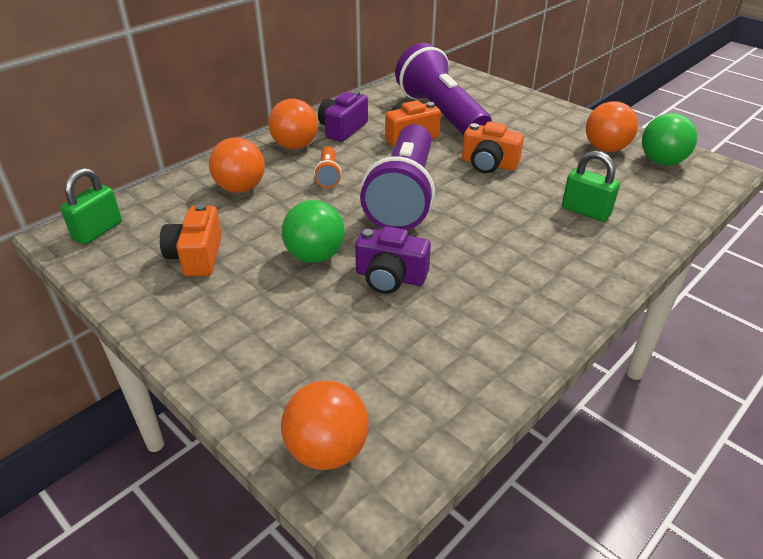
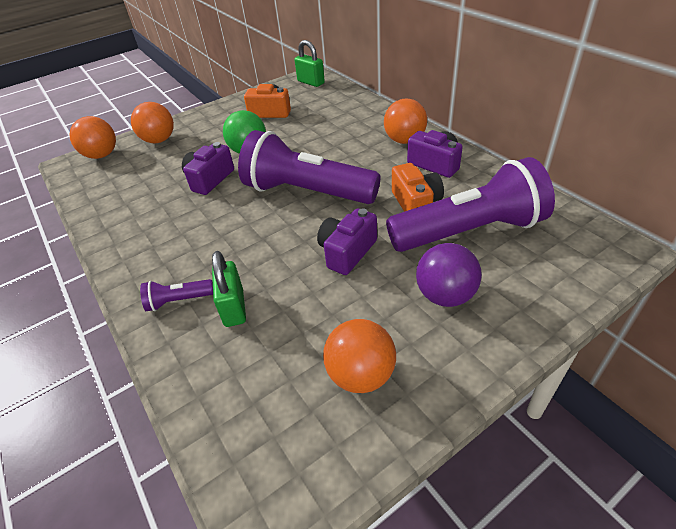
camera: 105 degrees right, 5 degrees up
(240, 188) = (343, 121): orange ball -> orange ball (159, 140)
(328, 175) = (352, 156): orange flashlight -> none
(489, 164) = (347, 252): orange camera -> purple camera
(516, 123) = (445, 295): none -> purple ball
(585, 211) = (234, 307): green padlock -> green padlock turned 60 degrees counterclockwise
(599, 246) = (178, 301): none -> purple flashlight
(661, 162) = (310, 434): green ball -> none

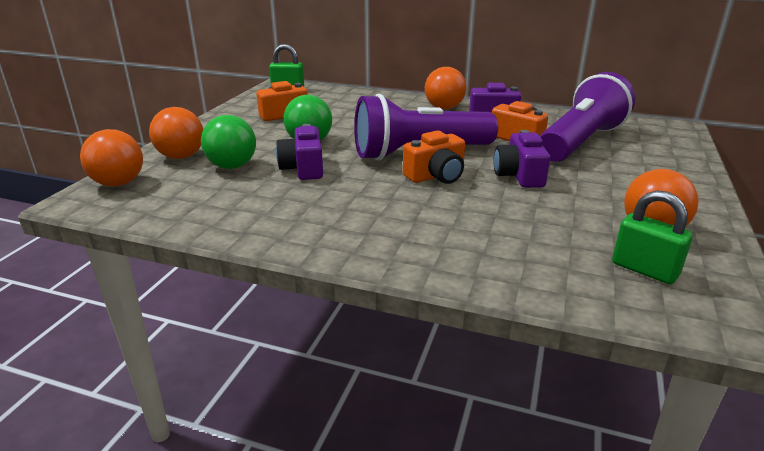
camera: 40 degrees left, 15 degrees down
(173, 161) = (232, 166): none -> green ball
(178, 301) = (433, 248): purple flashlight -> none
(234, 307) = (492, 234): green padlock -> green padlock (644, 269)
(283, 224) = (436, 176): none -> orange camera
(445, 295) = (626, 175): purple ball -> none

